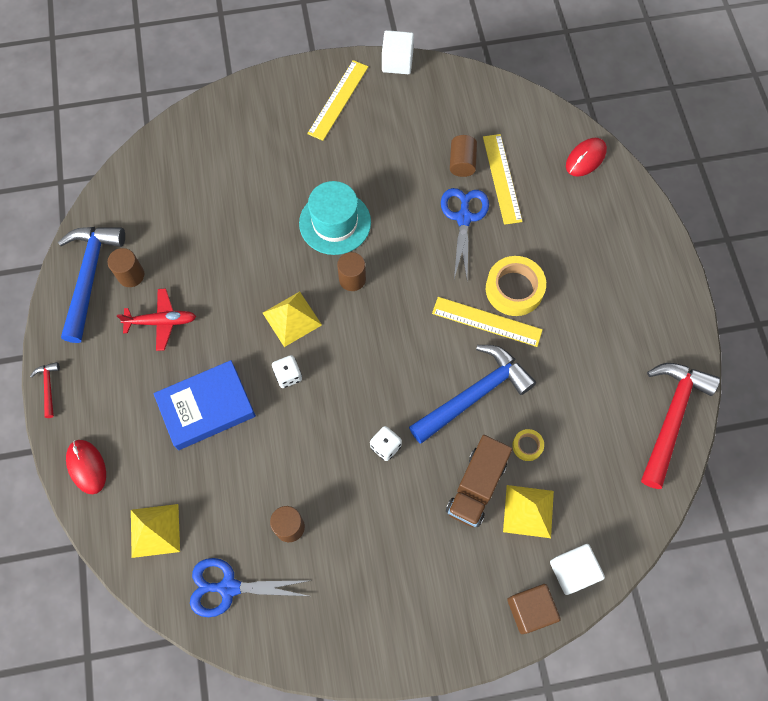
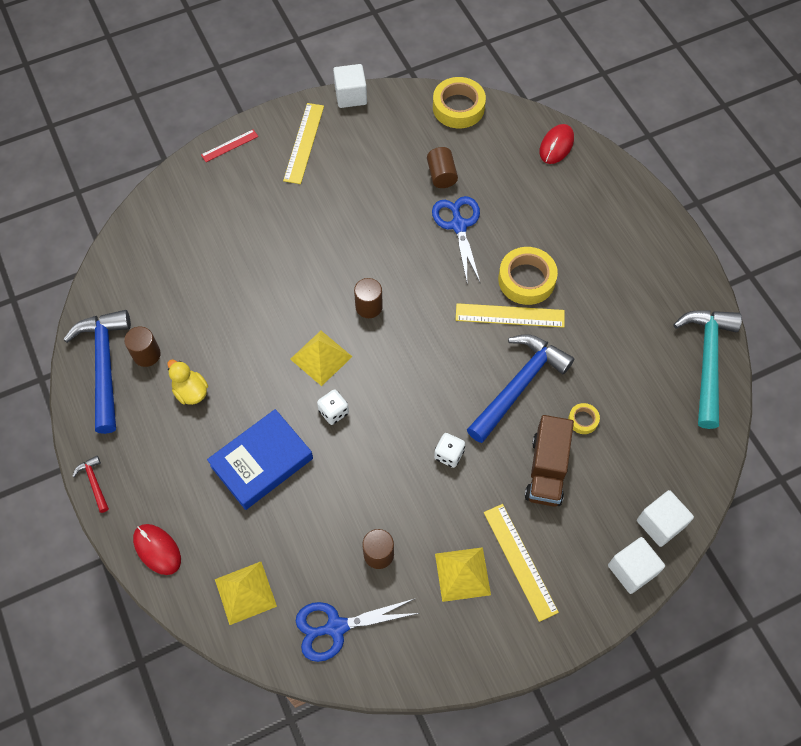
camera: 15 degrees left, 5 degrees down
(161, 322) = (191, 391): red plane -> yellow duck
(267, 87) = (229, 145): none -> red ruler
(335, 223) = (335, 258): turquoise hat -> none
(499, 97) = (458, 107): none -> yellow tape
(502, 178) = (483, 181): yellow ruler -> yellow ruler (520, 561)
(528, 511) = (602, 479): yellow pyramid -> yellow pyramid (462, 574)
(530, 610) = (632, 570): brown cube -> white cube
(671, 417) = (707, 361): red hammer -> turquoise hammer

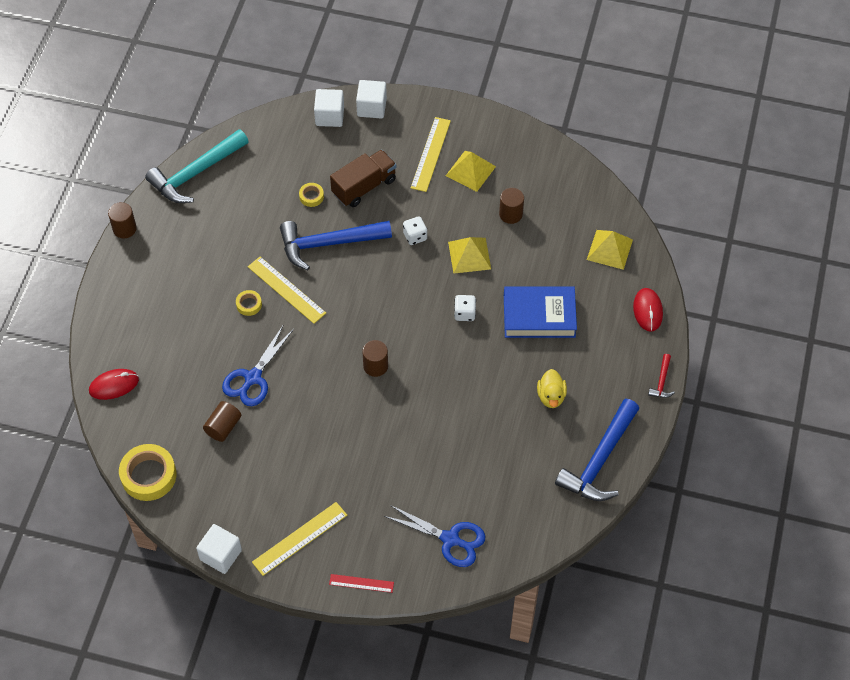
camera: 140 degrees left, 5 degrees down
(146, 354) = (563, 446): brown cylinder -> brown cylinder (124, 229)
(321, 357) = (441, 355): yellow pyramid -> yellow pyramid (469, 255)
(336, 627) = (569, 195): blue scissors -> blue scissors (450, 539)
(526, 280) = (249, 304): yellow tape -> yellow tape, size x0.49

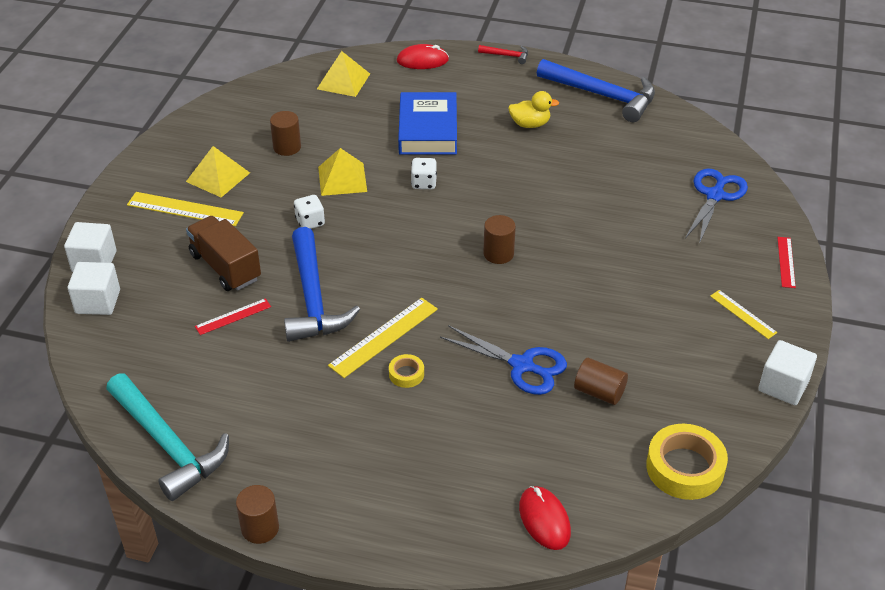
camera: 90 degrees left, 15 degrees down
(300, 538) = (743, 314): yellow ruler -> yellow ruler, size x0.60
(311, 196) = (233, 316): yellow tape -> red ruler

